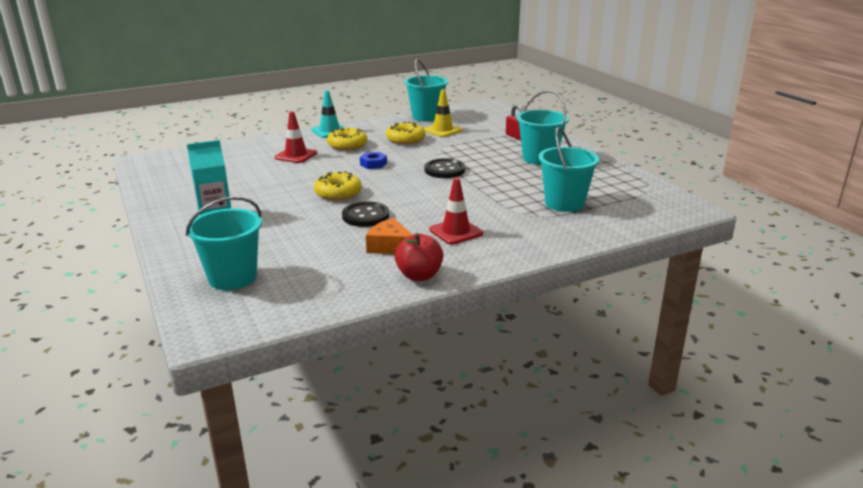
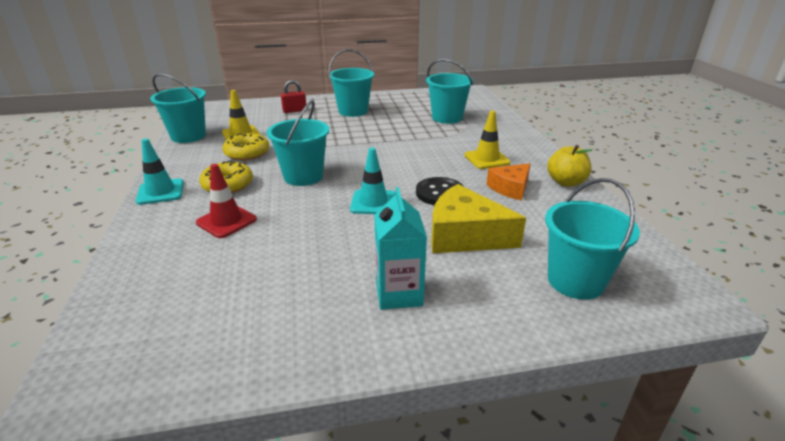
camera: 75 degrees left, 5 degrees up
(294, 231) = (465, 235): none -> yellow cheese
(338, 193) = (373, 202): yellow donut -> turquoise traffic cone
(373, 164) = (303, 176): blue nut -> turquoise bucket
(419, 275) = (566, 182): red apple -> yellow apple
(444, 170) = (349, 146): black button -> none
(456, 232) = (487, 159): red traffic cone -> yellow traffic cone

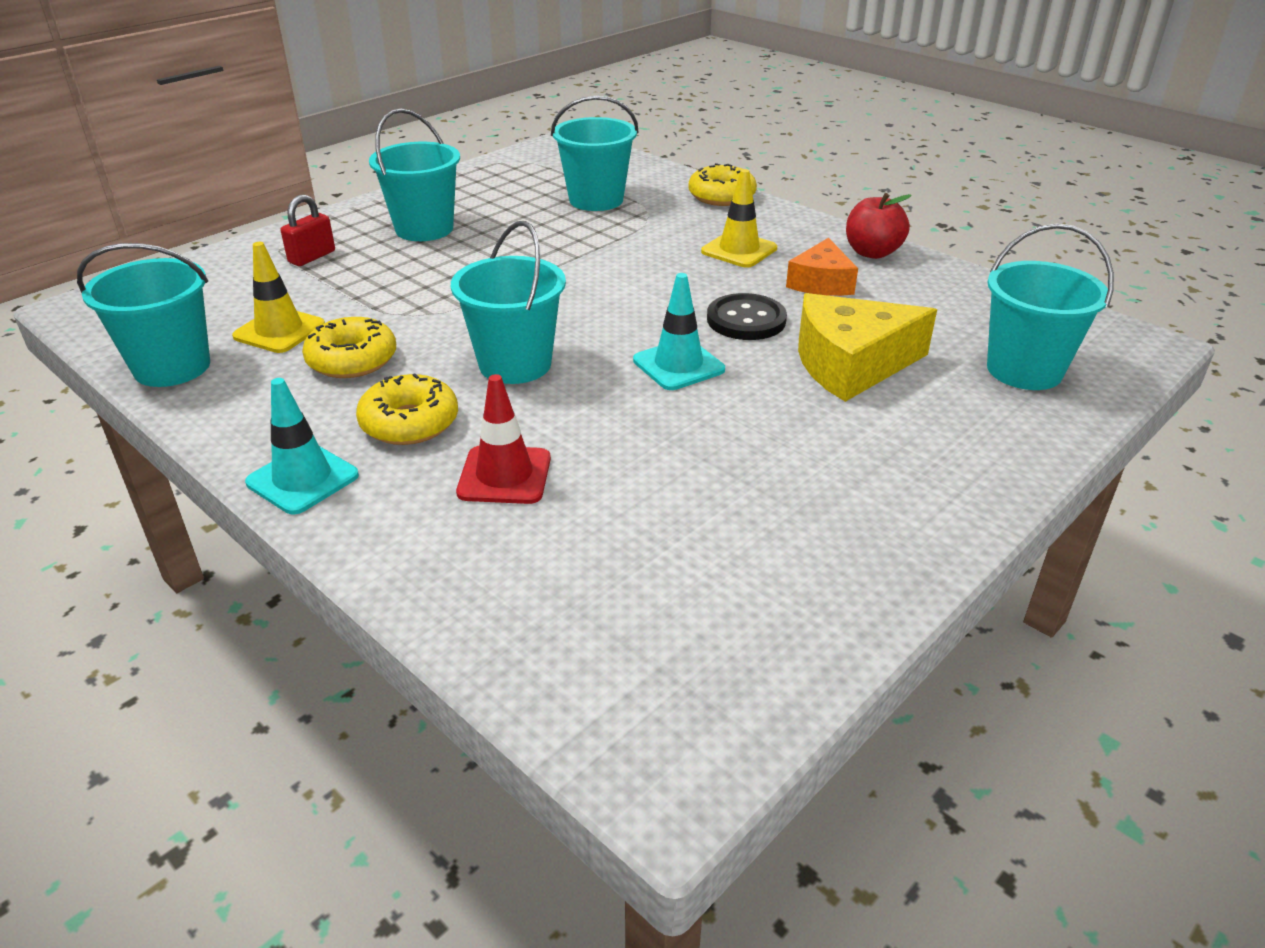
camera: 35 degrees left, 5 degrees up
(399, 293) = (875, 464): turquoise carton -> none
(515, 132) = (721, 196): none -> yellow donut
(566, 182) = (872, 252): yellow apple -> red apple

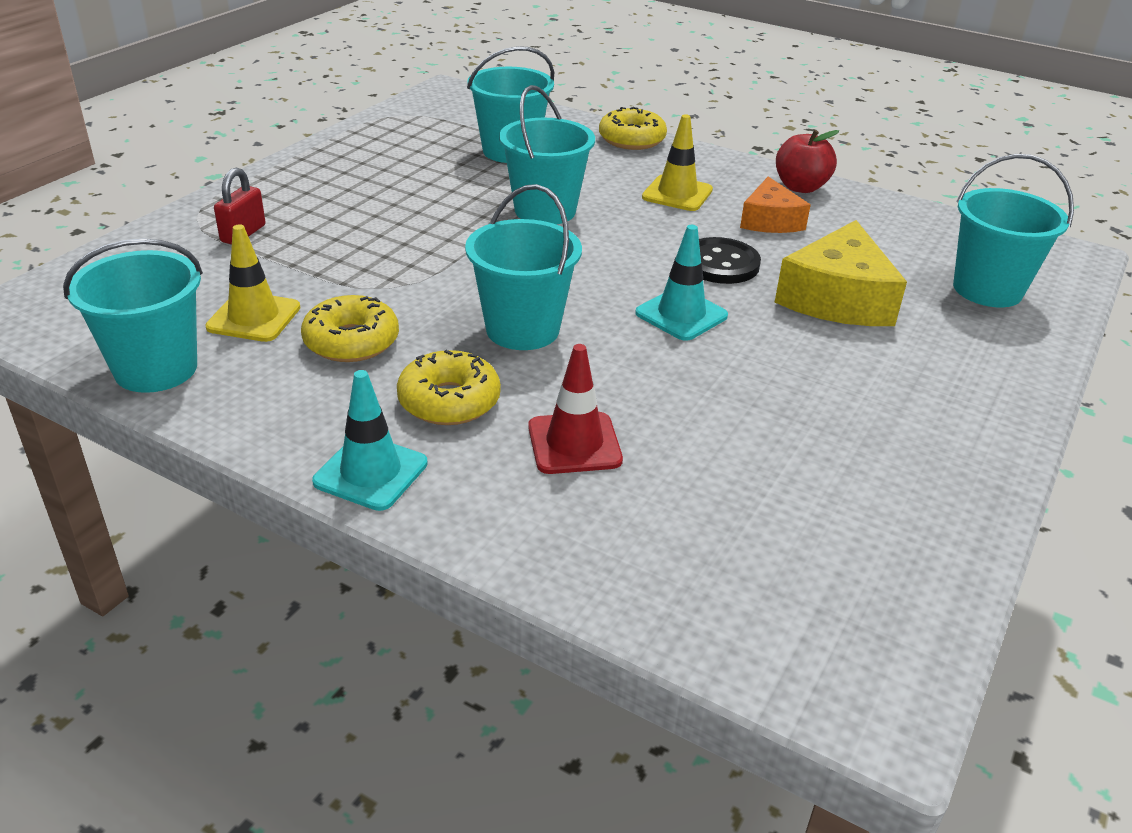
camera: 15 degrees left, 0 degrees up
(424, 229) = (349, 194): turquoise bucket -> turquoise bucket (545, 211)
(851, 364) = (837, 298): yellow cheese -> yellow cheese turned 45 degrees counterclockwise

